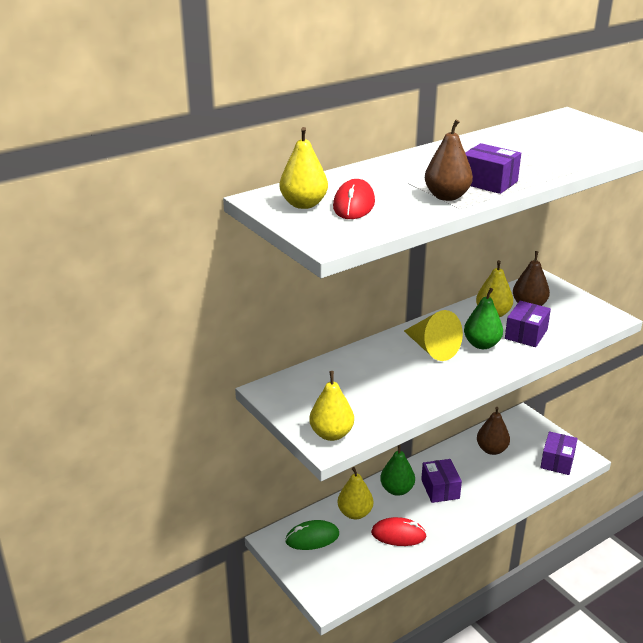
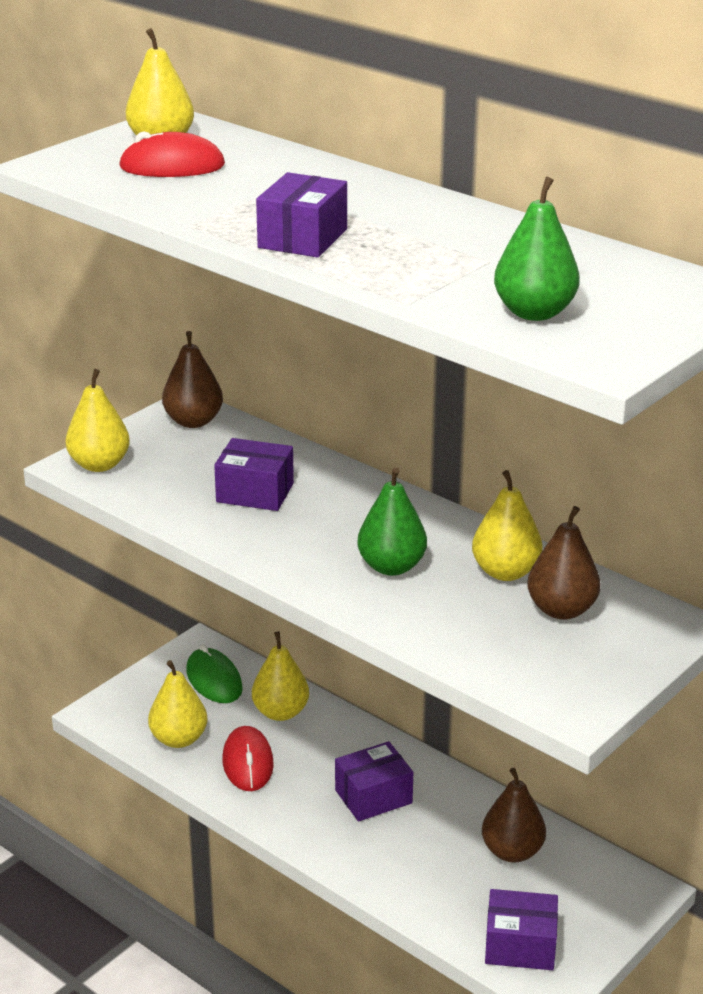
camera: 75 degrees right, 0 degrees up
(367, 563) = (179, 739): none -> yellow pear
(397, 490) = (352, 748): green pear -> green pear (534, 313)
(431, 348) = (355, 521): yellow cone -> none
(447, 196) = (229, 215): brown pear -> brown pear (193, 421)
(526, 334) = (451, 610): purple box -> purple box (255, 493)

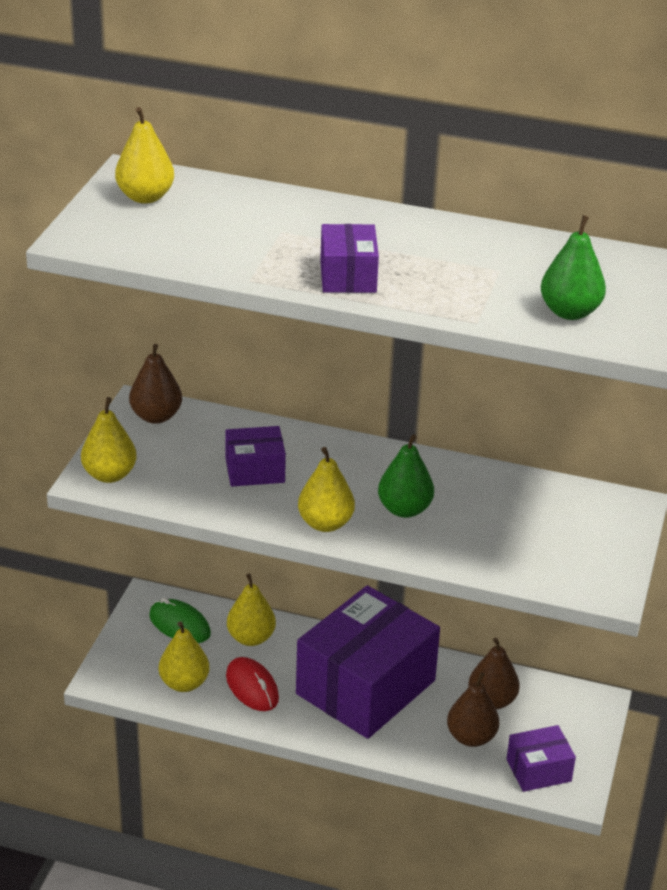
camera: 25 degrees left, 5 degrees up
(172, 166) = (179, 222): red mouse -> none
(373, 796) = (365, 687): purple box -> purple box, size x2.17
(505, 572) = (488, 493): yellow pear -> yellow pear (325, 523)
(561, 610) = (548, 514): brown pear -> brown pear (471, 737)

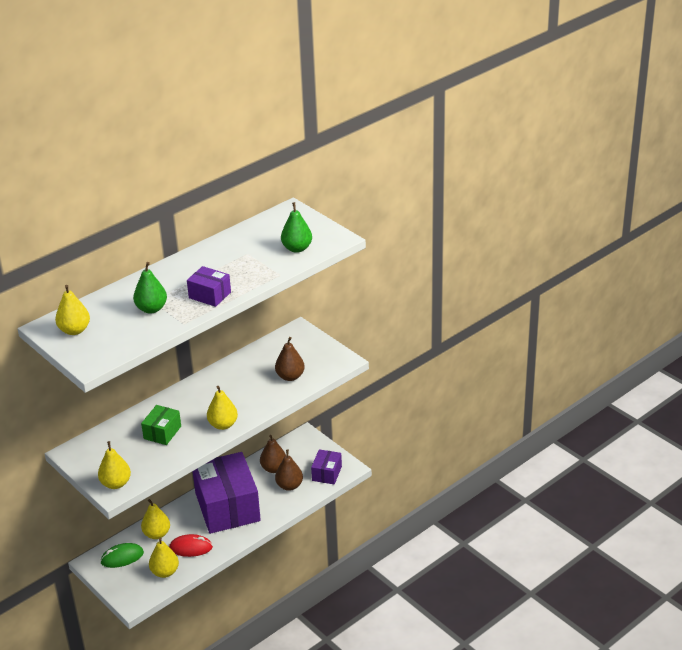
camera: 55 degrees left, 0 degrees up
(156, 416) = (85, 450): brown pear -> brown pear (290, 376)
(255, 470) = (162, 432): purple box -> green box
(404, 509) = (237, 396): green pear -> green pear (151, 309)

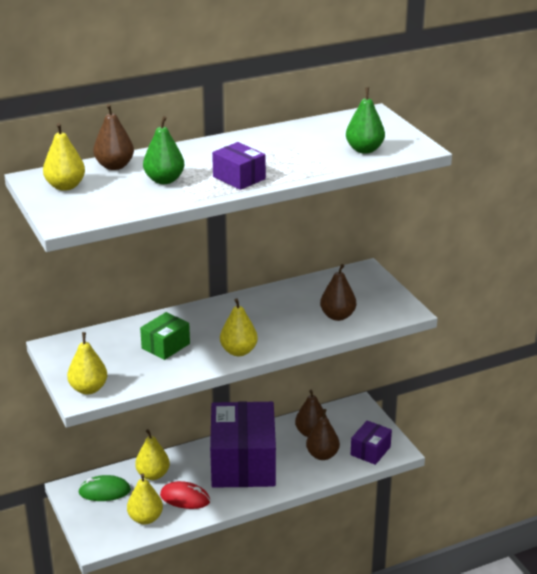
camera: 15 degrees right, 5 degrees down
(104, 302) = (114, 166): none -> brown pear

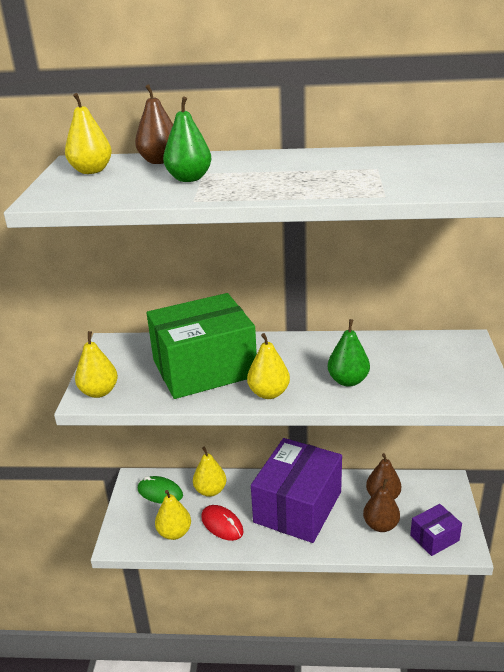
camera: 30 degrees right, 0 degrees up
(165, 346) = (204, 368): green box -> green box, size x2.17
(239, 178) = (268, 187): purple box -> none
(337, 316) = (402, 382): brown pear -> none
(364, 150) = (448, 180): green pear -> green pear (348, 381)

